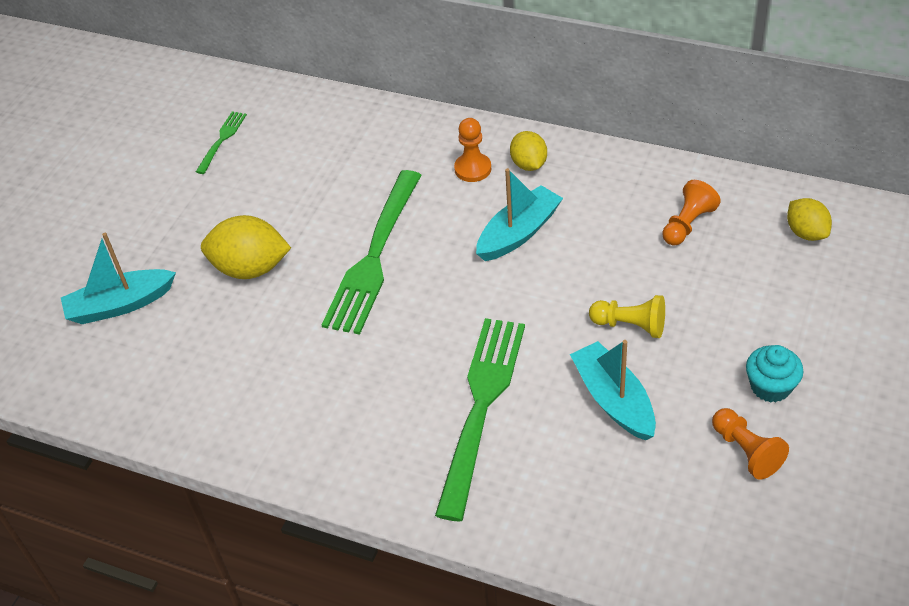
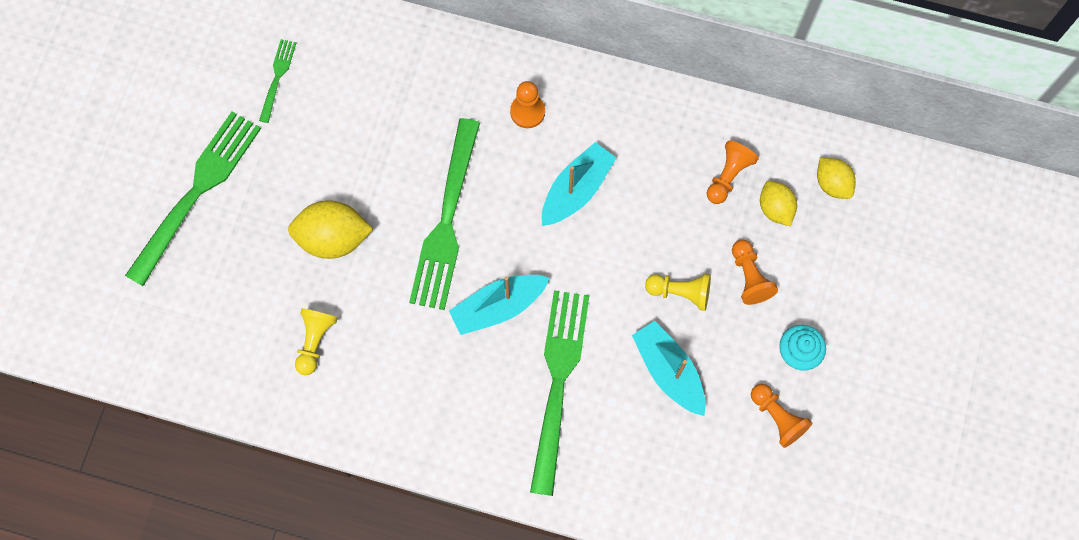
camera: 10 degrees left, 25 degrees up
(118, 228) = (197, 192): none -> green fork
(120, 305) = (219, 284): turquoise boat -> turquoise boat (498, 307)
(211, 359) = (315, 341): none -> yellow pawn
(529, 164) = (580, 105): yellow lemon -> yellow lemon (775, 208)
(711, 313) = (749, 277): none -> orange pawn

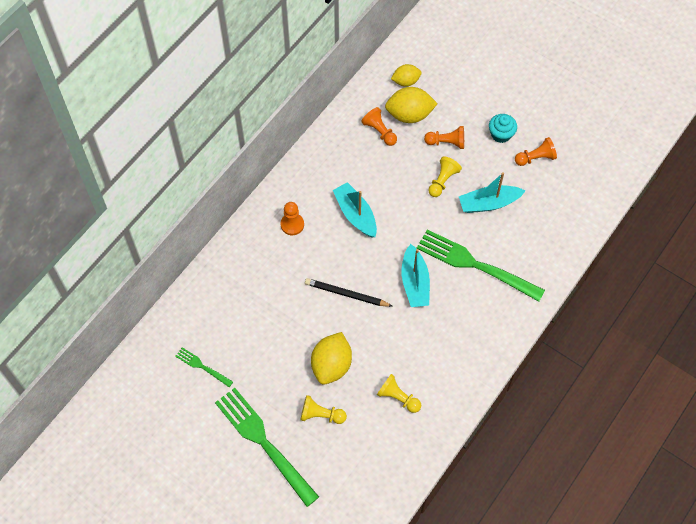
camera: 70 degrees left, 10 degrees down
(258, 249) = (321, 415): none -> yellow pawn
(446, 221) = (346, 294): green fork -> black pencil
(775, 208) = (409, 115): yellow lemon -> yellow lemon, size x1.62

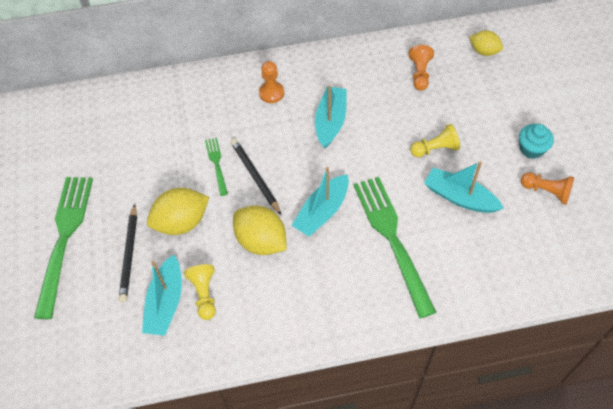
camera: 45 degrees right, 5 degrees down
(202, 366) = (89, 144): green fork -> green fork (216, 164)
(321, 415) = (129, 254): yellow pawn -> black pencil
(379, 423) = (166, 302): none -> turquoise boat
(409, 115) = (460, 78): yellow lemon -> yellow lemon (261, 241)
(446, 142) = (471, 121): orange pawn -> none

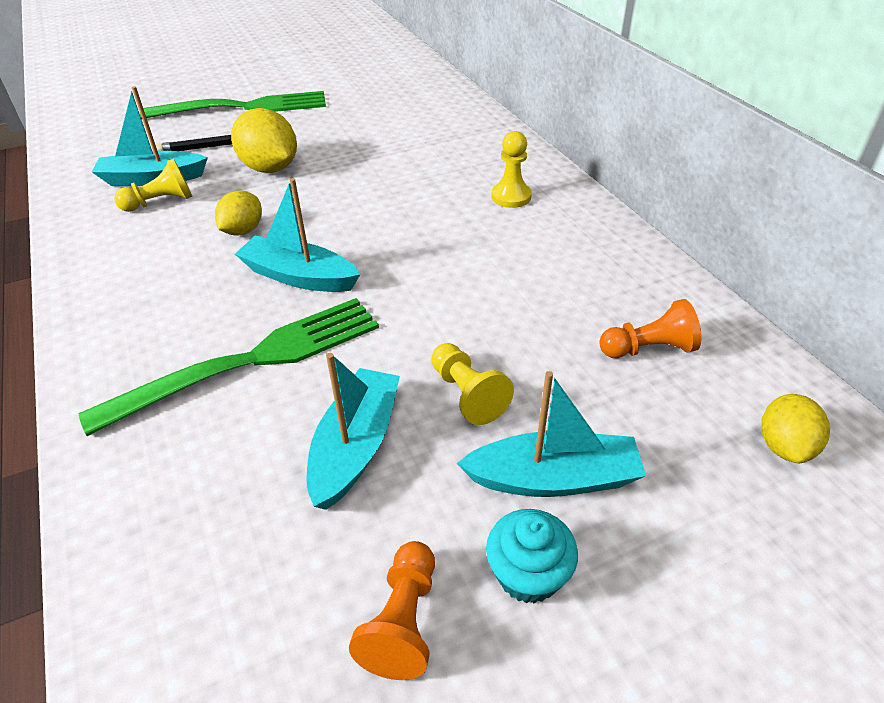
camera: 75 degrees right, 15 degrees down
(216, 164) = (367, 176): green fork -> none
(255, 177) = (353, 208): black pencil -> none
(261, 241) = (243, 231): yellow lemon -> yellow lemon, size x0.62
(271, 93) = (511, 197): orange pawn -> yellow pawn
(330, 122) = (480, 258): turquoise boat -> turquoise boat (553, 478)

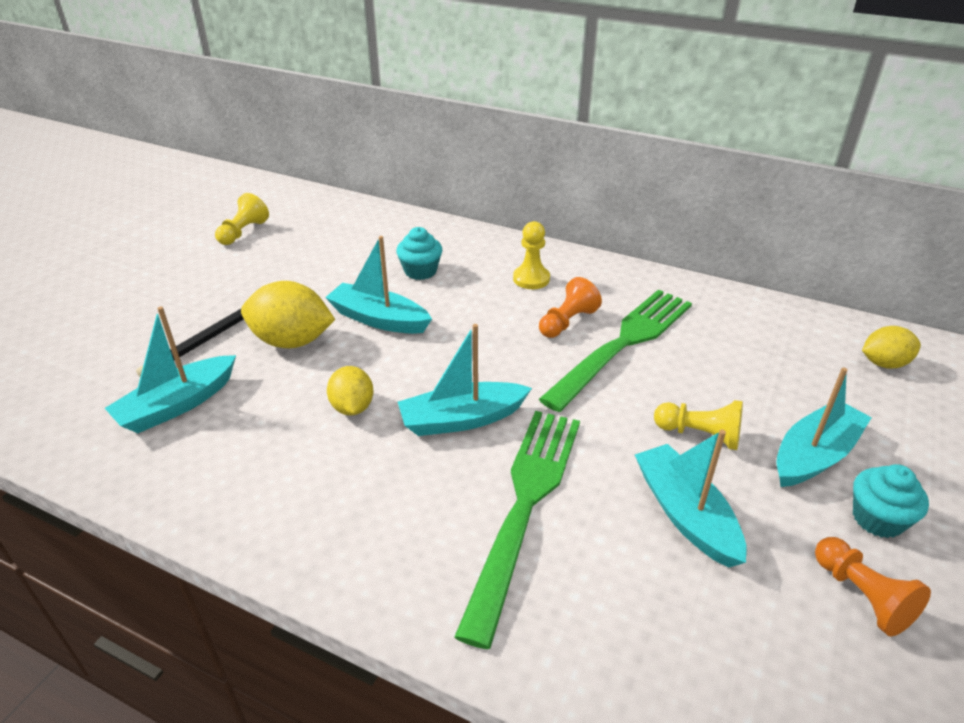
camera: 40 degrees left, 5 degrees down
(161, 202) = (224, 422): yellow pawn -> yellow pawn (243, 232)
(243, 107) = (171, 295): green fork -> green fork (623, 344)
(347, 178) = (379, 319): none -> turquoise boat
(428, 155) = (420, 271): none -> turquoise cupcake
(648, 349) = (754, 344): orange pawn -> orange pawn (567, 322)
(784, 446) = (884, 363): yellow lemon -> yellow lemon turned 75 degrees counterclockwise

